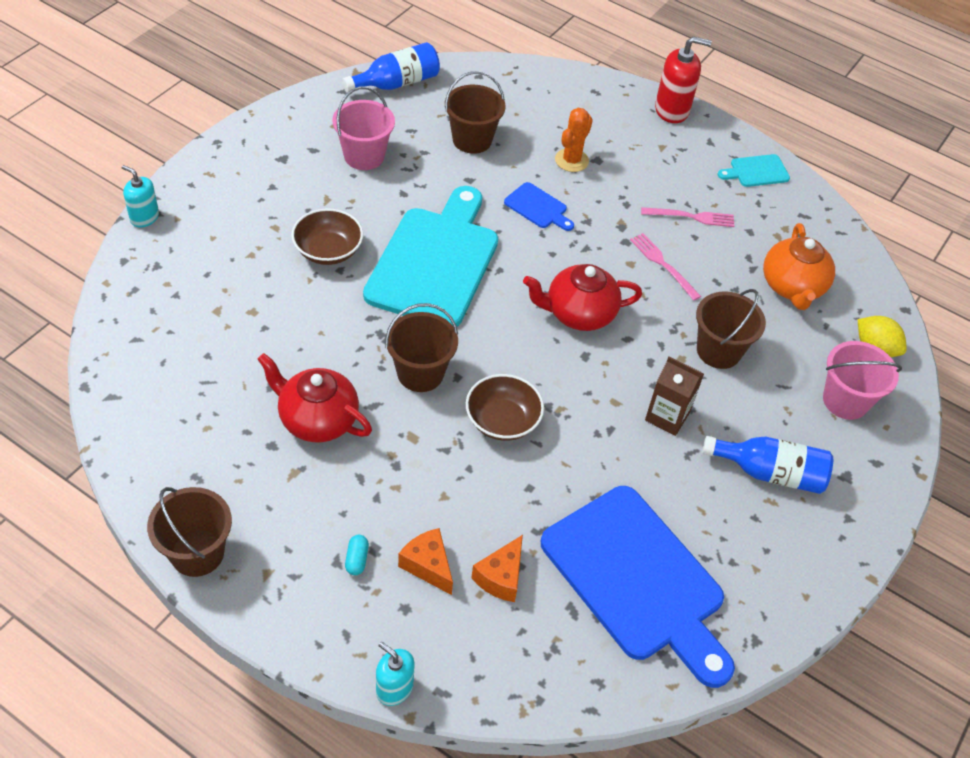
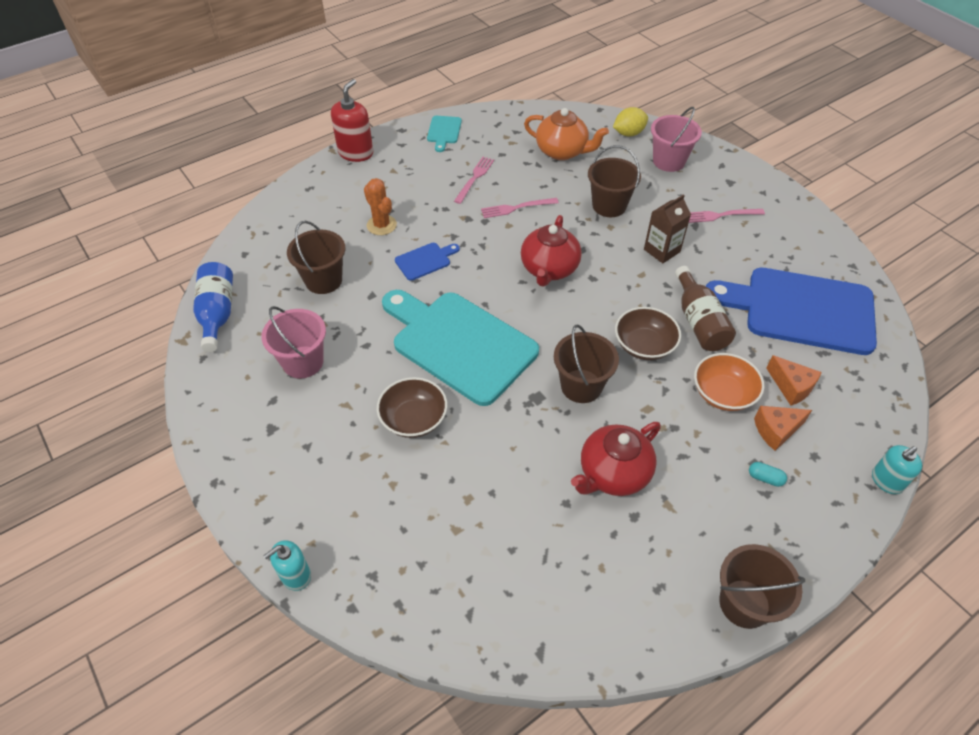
camera: 65 degrees left, 0 degrees up
(462, 506) = (723, 393): none -> orange bowl
(564, 470) = (699, 322): none -> brown bottle
(637, 579) = (800, 309): blue cutting board -> blue cutting board turned 150 degrees counterclockwise
(770, 473) = (721, 215): blue bottle -> pink fork

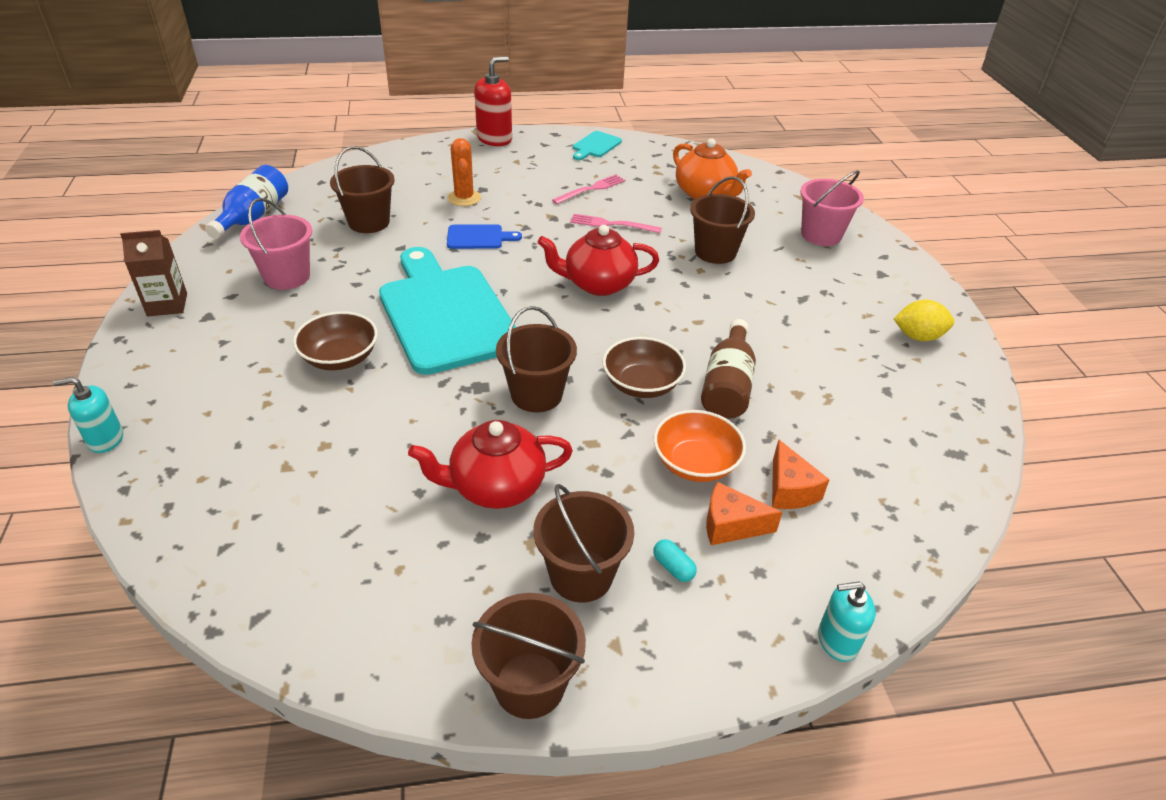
camera: 25 degrees right, 10 degrees down
(549, 269) = (598, 284): red teapot -> red teapot turned 45 degrees clockwise
(628, 133) = (794, 199): yellow lemon -> yellow lemon (918, 336)
(662, 250) = (741, 308): brown carton -> brown carton (167, 305)
(716, 512) = (581, 575): none -> brown bucket
(721, 215) = (843, 300): pink fork -> none
(800, 309) = (869, 419): blue cutting board -> none

